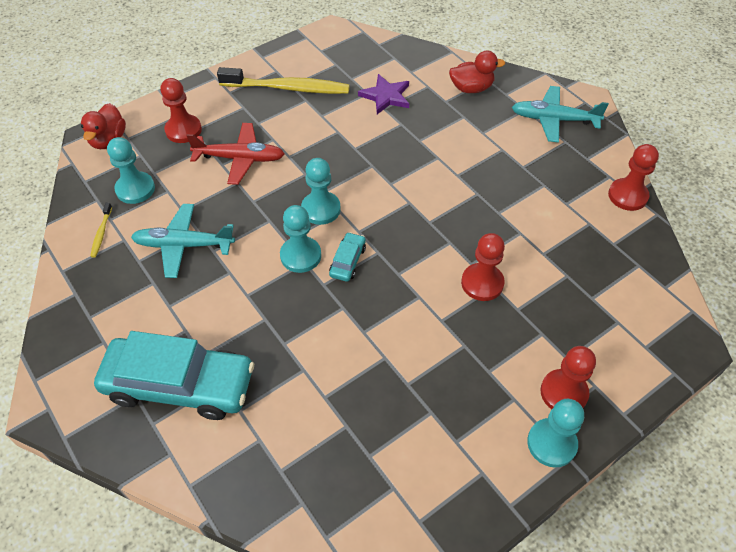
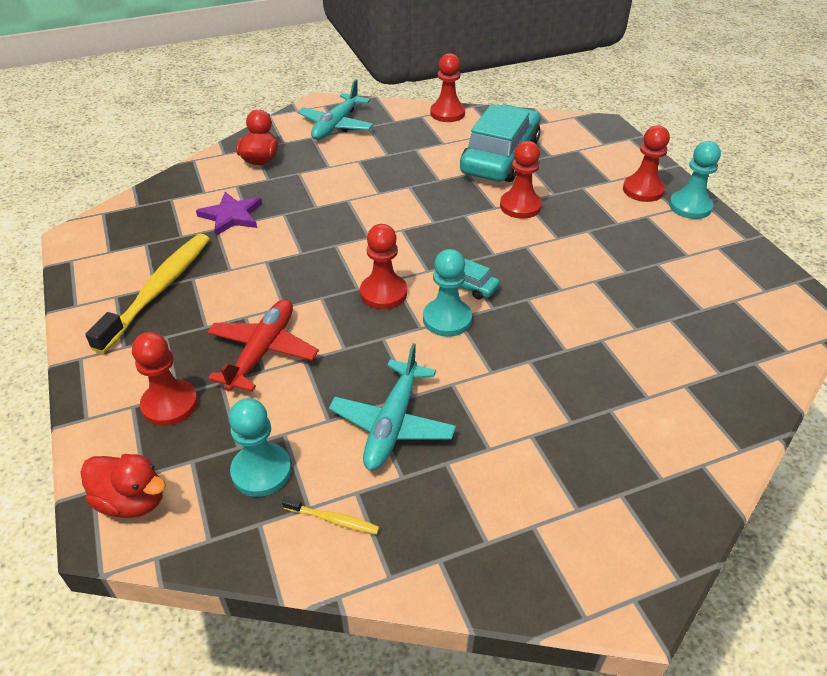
camera: 75 degrees left, 10 degrees down
(179, 385) = (610, 447): turquoise car -> turquoise car (500, 157)
(321, 209) = (383, 293): turquoise pawn -> red pawn

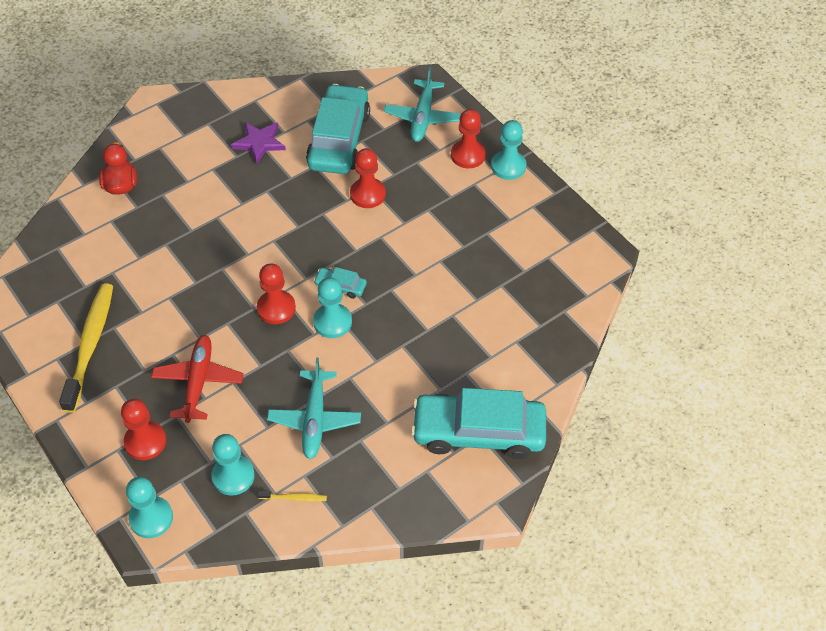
camera: 15 degrees left, 10 degrees up
(132, 501) = (151, 518): red duck -> turquoise pawn
(231, 216) = (120, 256): purple star -> purple star (259, 143)
(336, 125) = (177, 128): turquoise plane -> turquoise plane (422, 117)
(447, 113) = (278, 92): red pawn -> none
(618, 489) = (478, 432): none -> turquoise car

